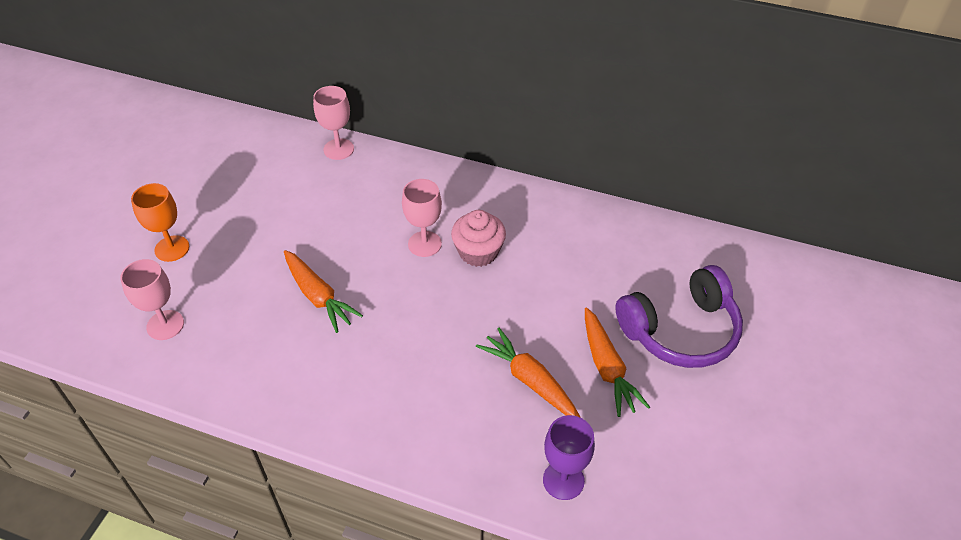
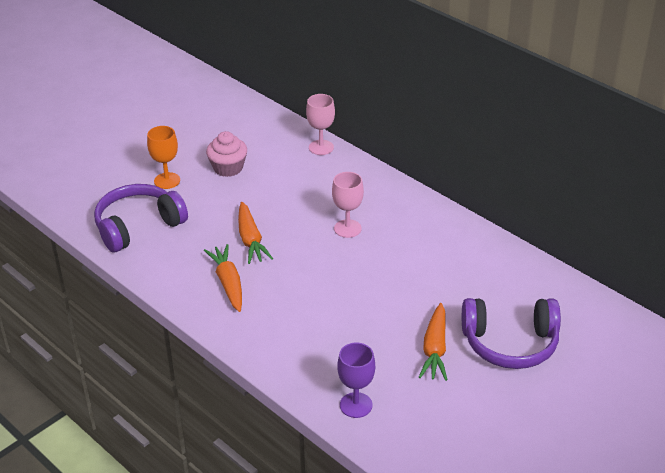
camera: 25 degrees right, 10 degrees down
(165, 325) = (138, 226): pink goblet -> purple headphones
(478, 252) = (385, 245): pink cupcake -> pink cupcake (228, 168)
(530, 380) = (371, 338): orange carrot -> orange carrot (228, 283)

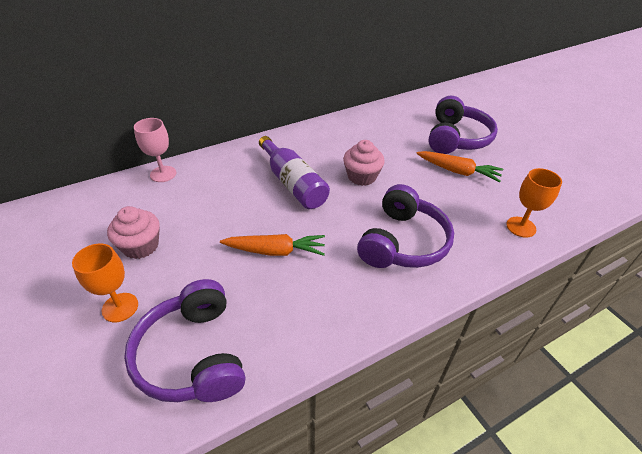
camera: 75 degrees left, 5 degrees up
(228, 283) = (338, 282): orange carrot -> none
(294, 316) = (403, 242): none -> purple headphones
(347, 228) = (293, 183): pink goblet -> purple bottle
(356, 405) = (521, 227): purple goblet -> orange goblet
(384, 273) = (362, 176): none -> pink cupcake

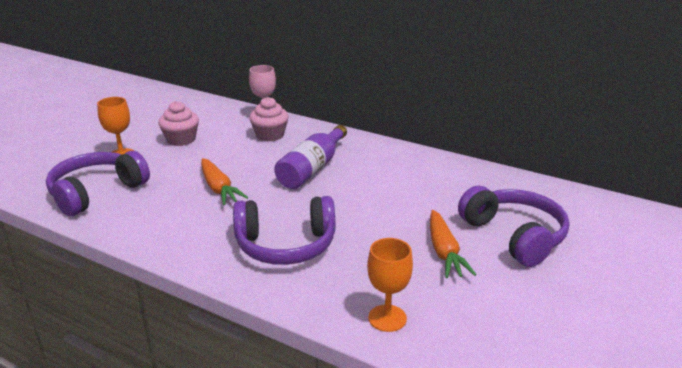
camera: 60 degrees right, 15 degrees down
(362, 176) = (362, 197): pink cupcake -> pink cupcake (270, 135)
(456, 138) = (514, 236): purple headphones -> purple headphones turned 105 degrees counterclockwise

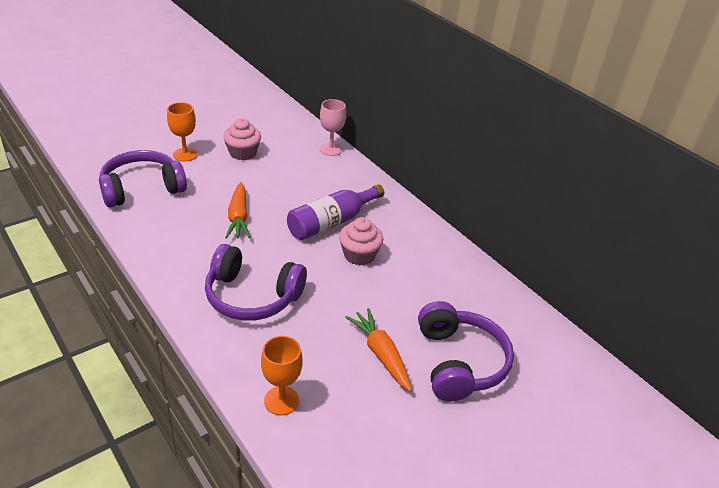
camera: 20 degrees right, 10 degrees up
(270, 135) = (321, 172): pink cupcake -> pink cupcake (359, 255)
(444, 252) = (381, 354): orange carrot -> orange carrot turned 135 degrees clockwise

